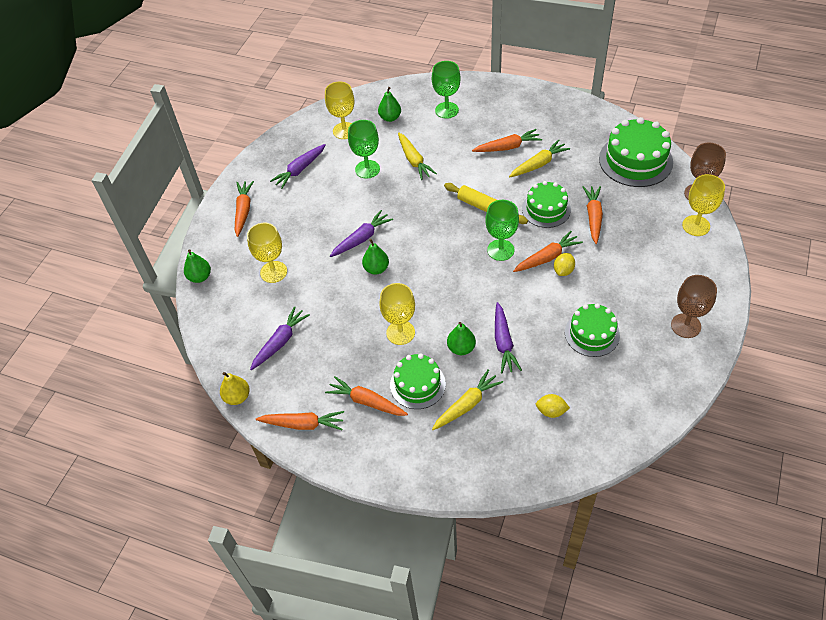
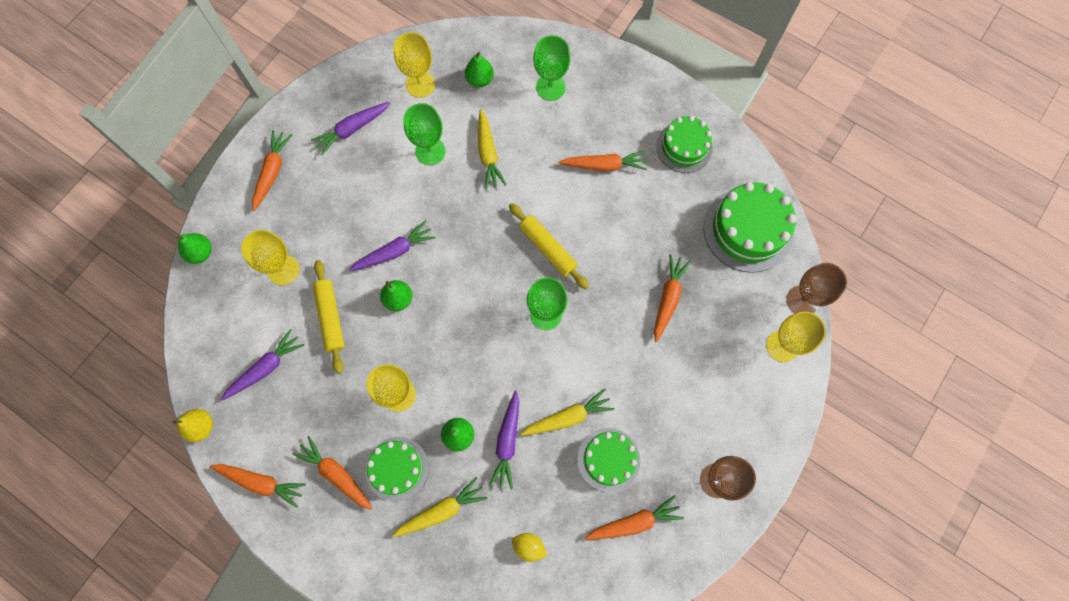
camera: 10 degrees right, 20 degrees up
(324, 294) = (330, 318): none -> yellow rolling pin
(538, 164) = (631, 202): yellow carrot -> yellow carrot (567, 417)
(546, 209) = (617, 271): green cake -> green cake (684, 147)
(547, 257) = (595, 340): orange carrot -> orange carrot (634, 522)
(563, 270) = (607, 364): yellow lemon -> none

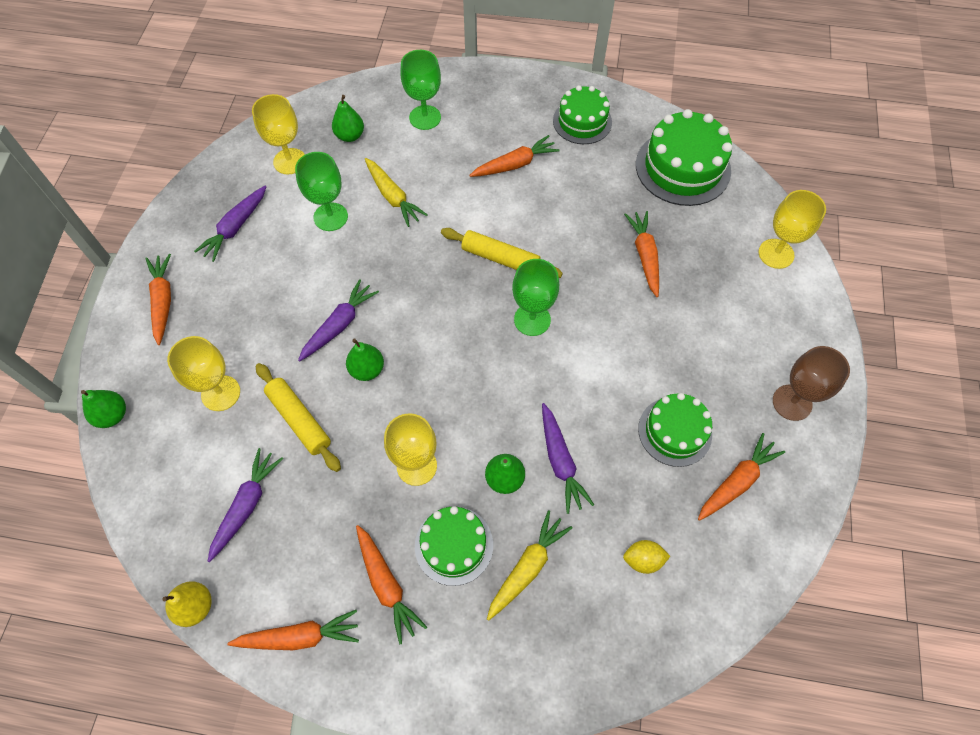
camera: 25 degrees left, 10 degrees down
(336, 474) = (386, 584): orange carrot -> orange carrot turned 135 degrees counterclockwise
(567, 417) = (609, 408): yellow carrot -> none
(802, 300) = (769, 207): brown goblet -> none

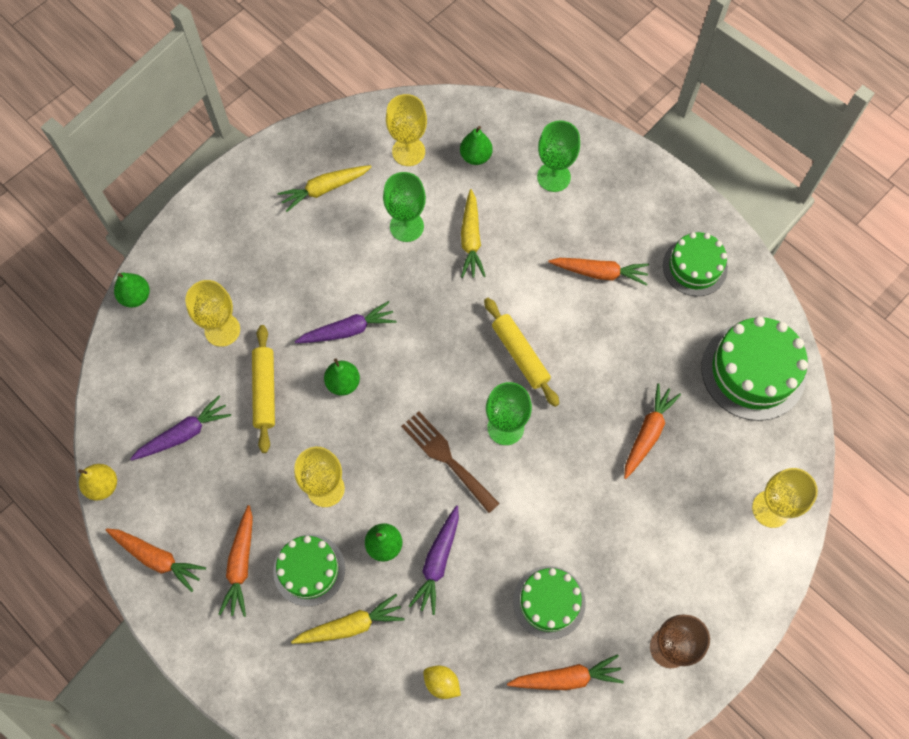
camera: 35 degrees right, 5 degrees up
(163, 301) = (229, 222): orange carrot -> none
(236, 227) = (325, 189): purple carrot -> yellow carrot
(503, 373) = (447, 458): none -> brown fork

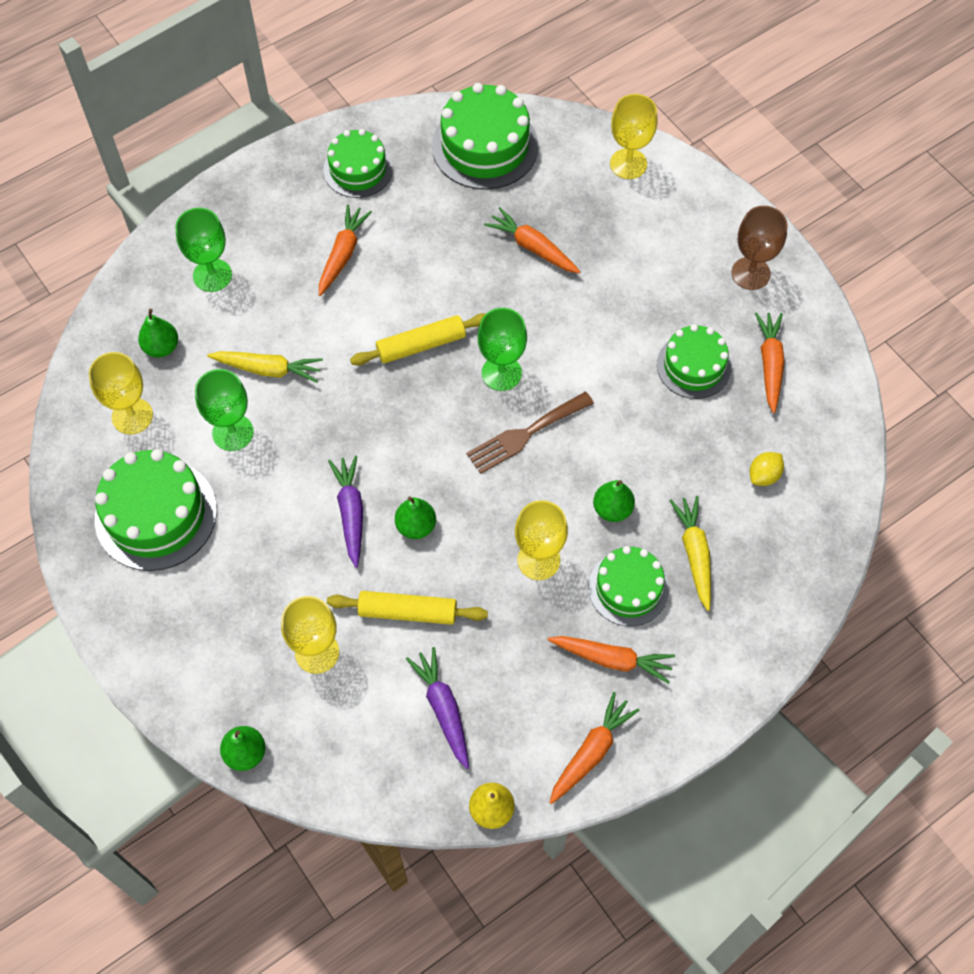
camera: 80 degrees left, 5 degrees down
(325, 189) = (156, 514): yellow carrot -> green cake
(438, 562) = (638, 460): purple carrot -> none

